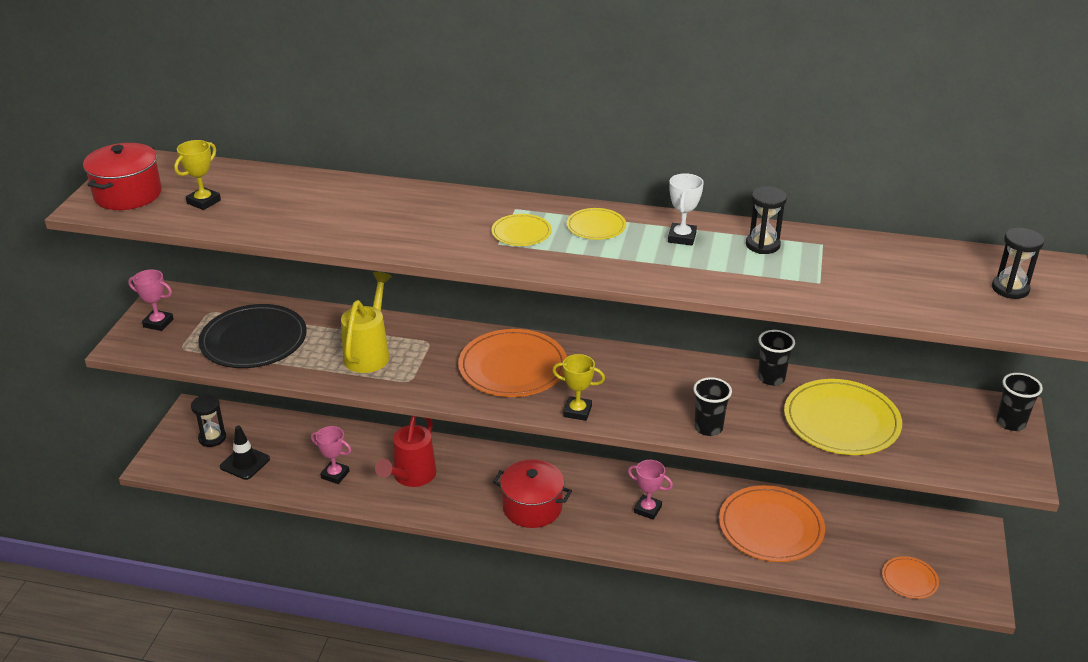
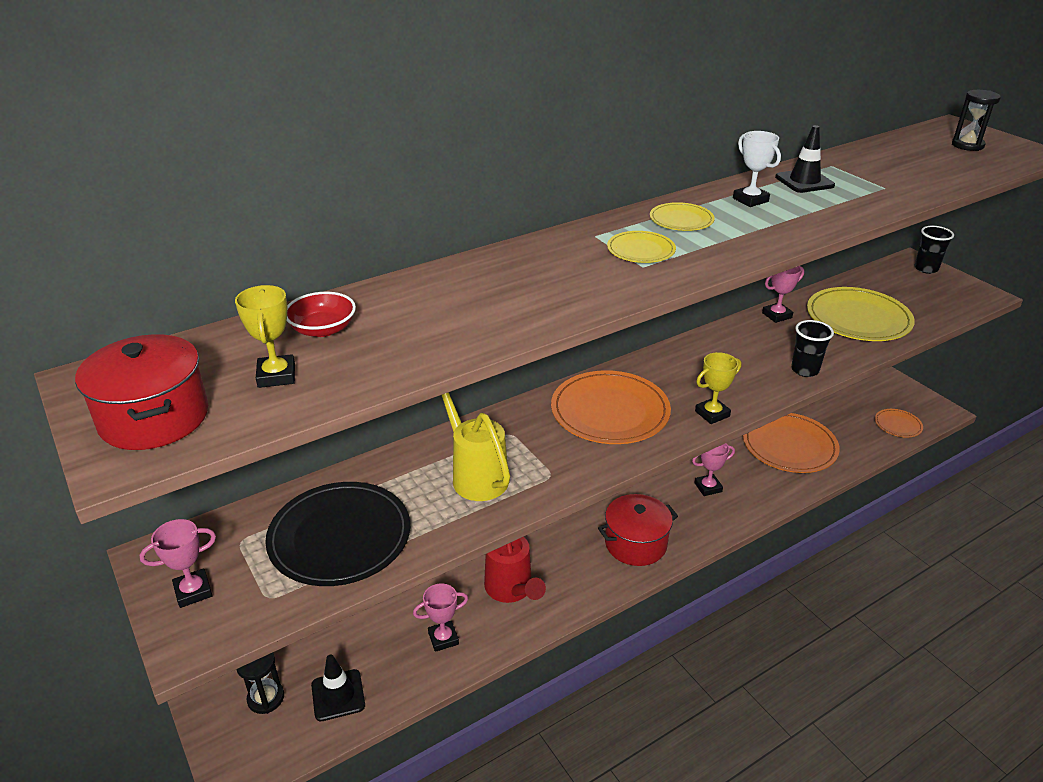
camera: 45 degrees left, 0 degrees up
(264, 188) = (323, 329): none -> red bowl
(762, 245) = (804, 181): black hourglass -> black traffic cone
(771, 378) = (777, 315): black cup -> pink trophy

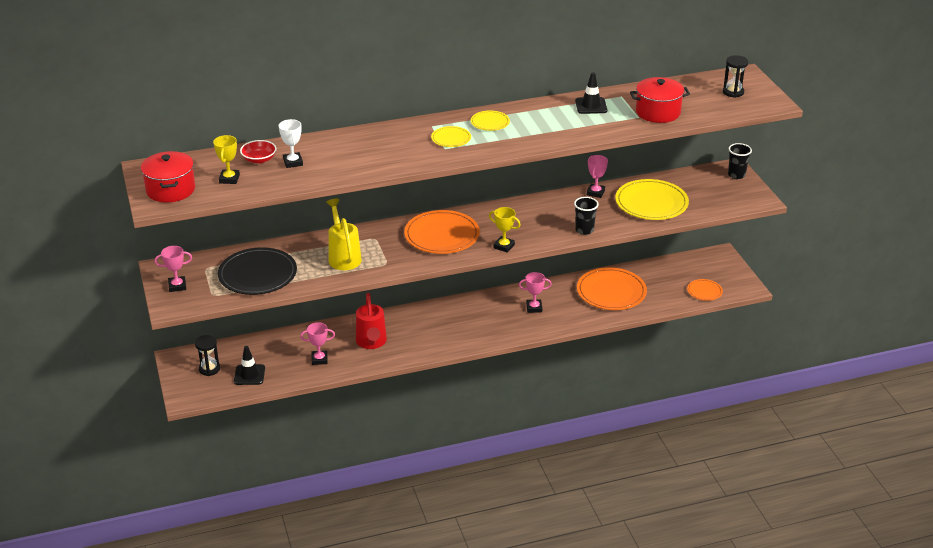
camera: 15 degrees right, 0 degrees up
(635, 544) = (464, 332): red pot -> red pot (658, 112)
(712, 414) = (504, 246): yellow trophy -> yellow trophy turned 45 degrees clockwise
(750, 200) = (544, 114): white trophy -> white trophy (293, 162)
(777, 315) = (595, 192): pink trophy -> pink trophy turned 60 degrees counterclockwise

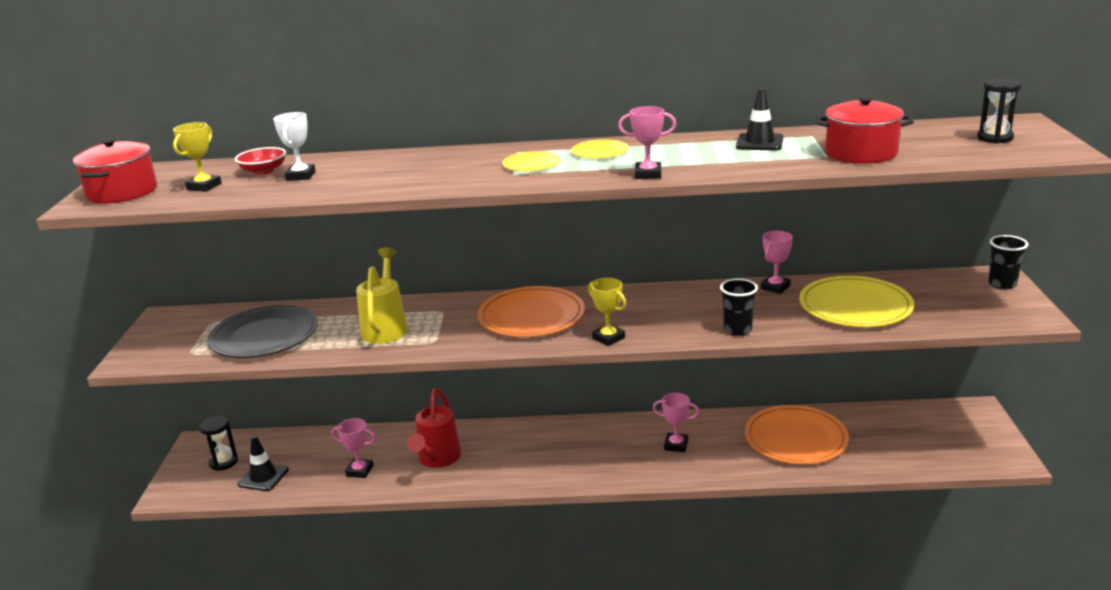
camera: 20 degrees right, 10 degrees down
(177, 286) = (160, 338): pink trophy -> pink trophy (648, 174)
(704, 291) = (940, 456): orange plate -> none

